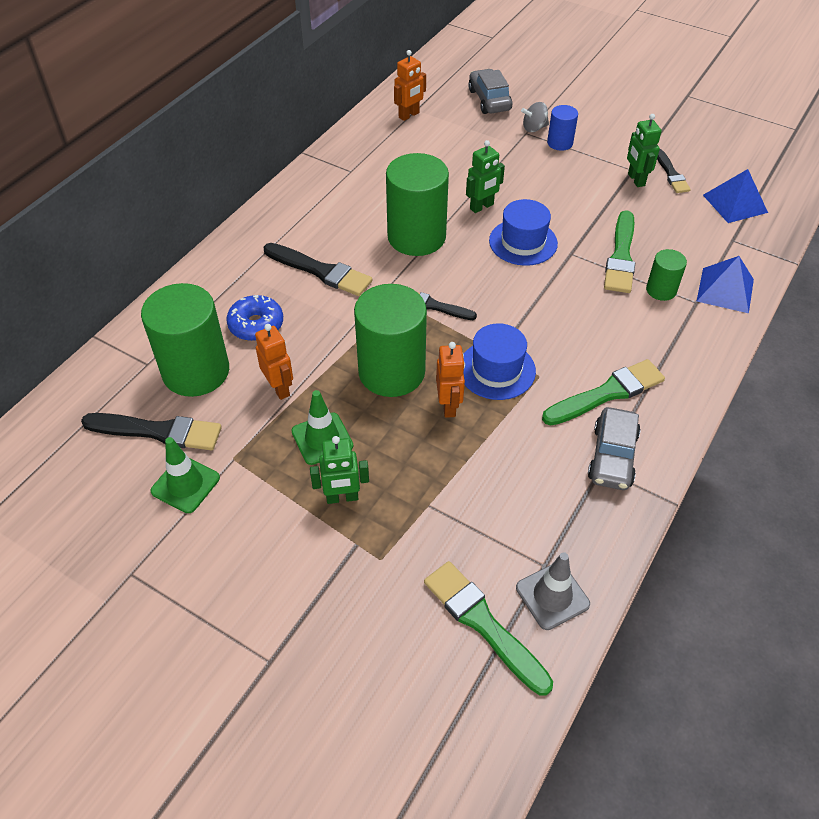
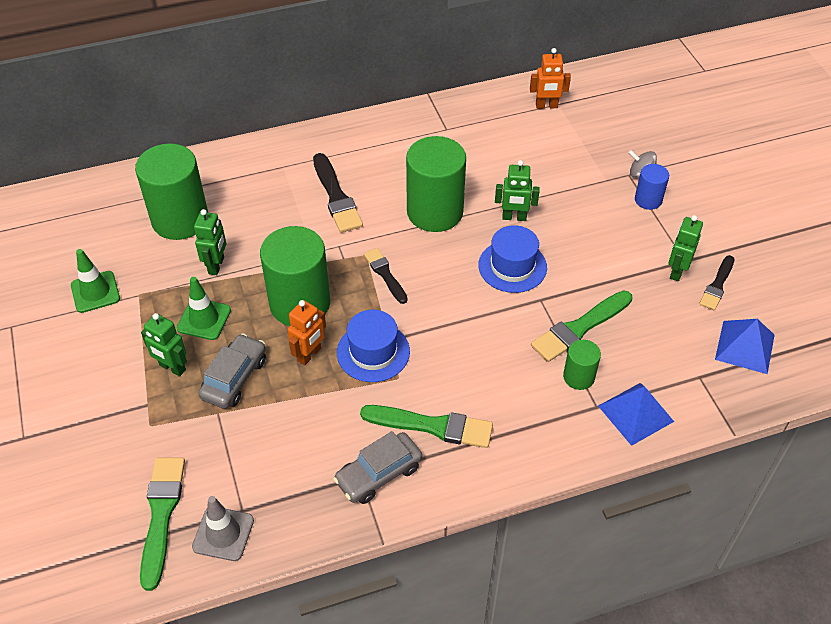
camera: 40 degrees right, 0 degrees up
(158, 431) = (116, 246): black brush -> none
(256, 325) = (251, 210): blue donut -> none
(279, 388) = (216, 266): orange robot -> green robot
(489, 100) = (631, 128): grey car -> grey car (234, 378)

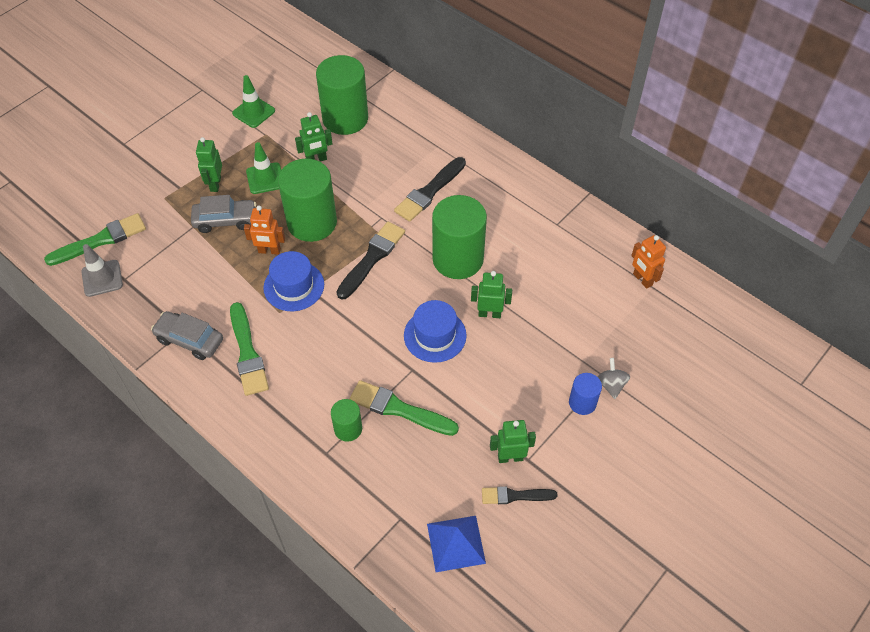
camera: 60 degrees right, 5 degrees up
(385, 274) = (372, 258): black brush -> black brush, size x1.59
(514, 217) = (489, 313): green robot -> green robot turned 120 degrees clockwise
(635, 413) = (334, 484): blue pyramid -> none

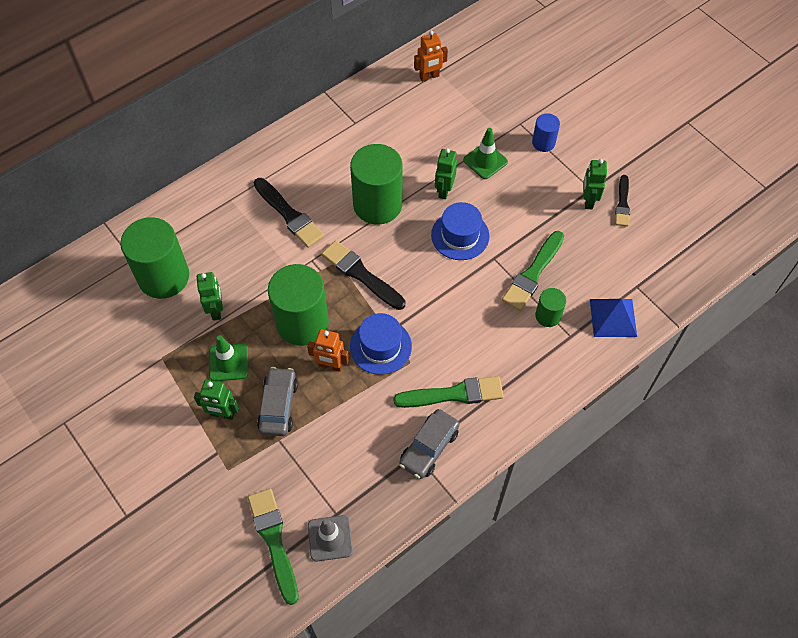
camera: 80 degrees left, 5 degrees up
(253, 112) = (122, 367): green traffic cone -> green traffic cone (485, 161)
(269, 251) = (330, 365): orange robot -> orange robot turned 90 degrees clockwise
(456, 543) = (660, 250): blue pyramid -> blue pyramid (613, 317)
(611, 385) = (529, 120): grey spinning top -> none

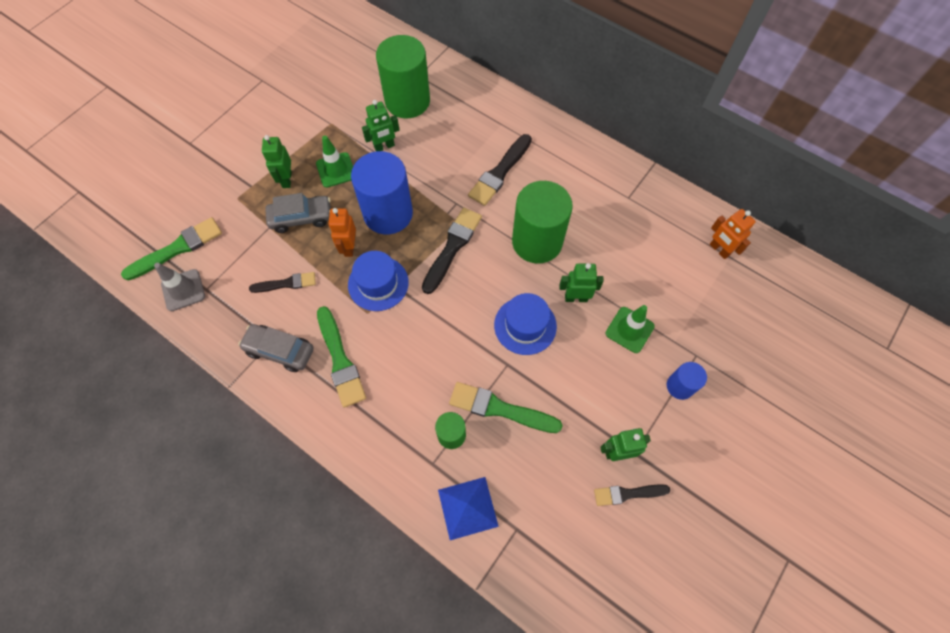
camera: 75 degrees right, 5 degrees up
(302, 322) = (388, 213): green cylinder -> blue cylinder
(354, 431) = (286, 283): none -> black brush

